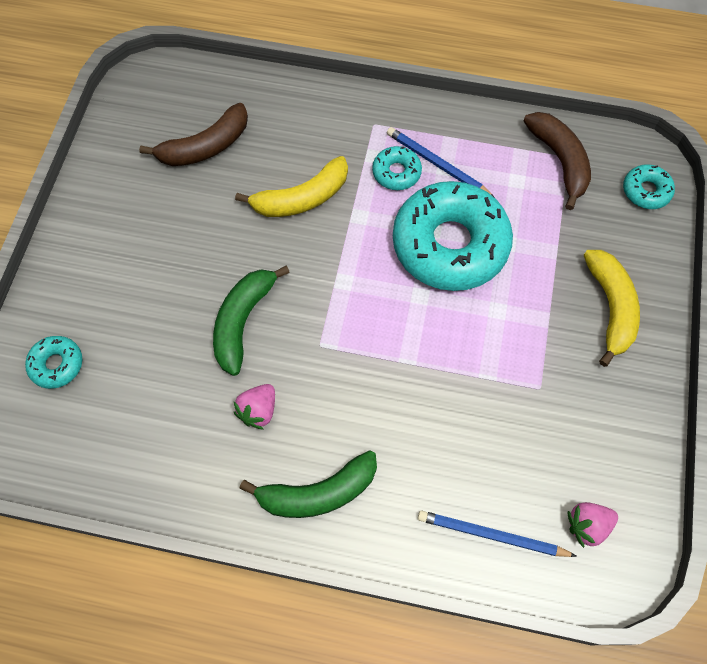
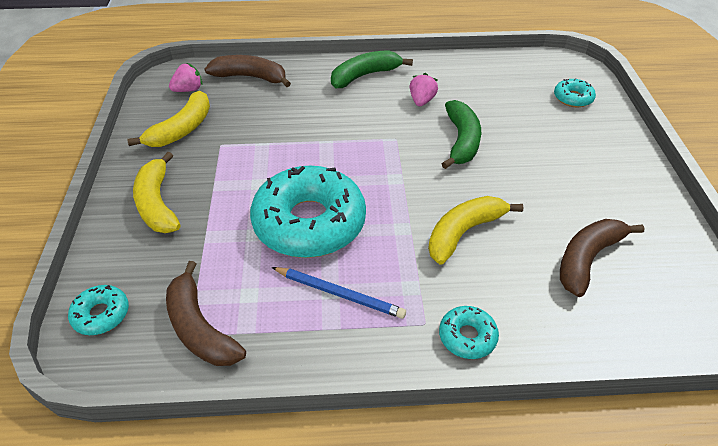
camera: 165 degrees right, 20 degrees down
(396, 173) = (380, 276): turquoise donut -> turquoise donut (467, 337)
(491, 535) = (250, 77): blue pencil -> brown banana
(591, 432) = (182, 129): none -> yellow banana

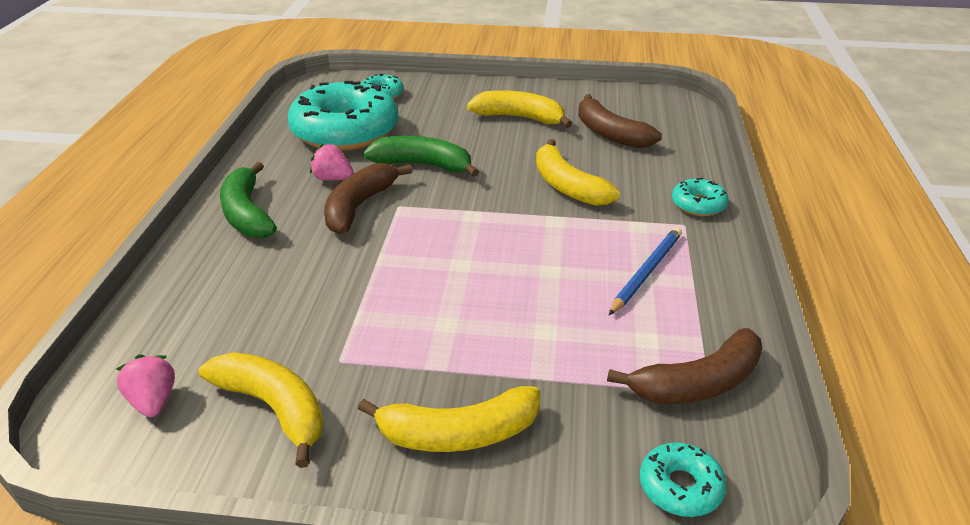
camera: 80 degrees left, 10 degrees down
(250, 77) = (169, 322): brown banana -> brown banana (359, 206)
(309, 223) = (533, 285): turquoise donut -> turquoise donut (345, 131)
(581, 188) = (520, 118): none -> yellow banana

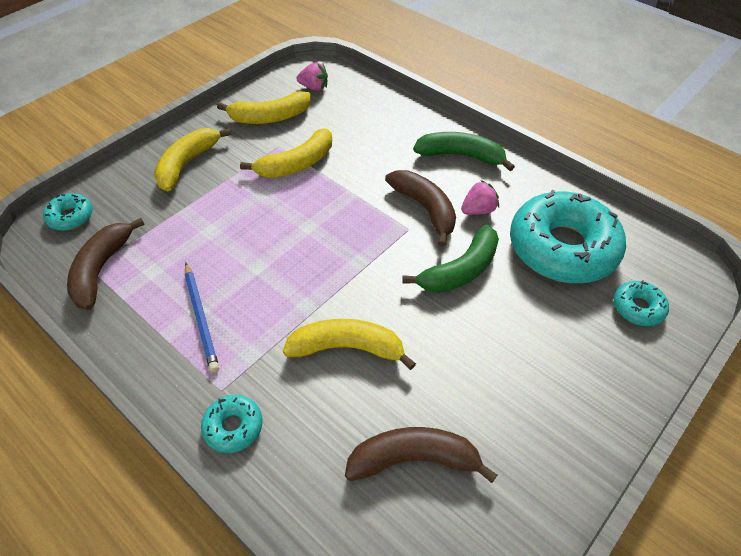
camera: 125 degrees right, 15 degrees up
(520, 118) = (507, 396): yellow banana -> yellow banana (297, 164)

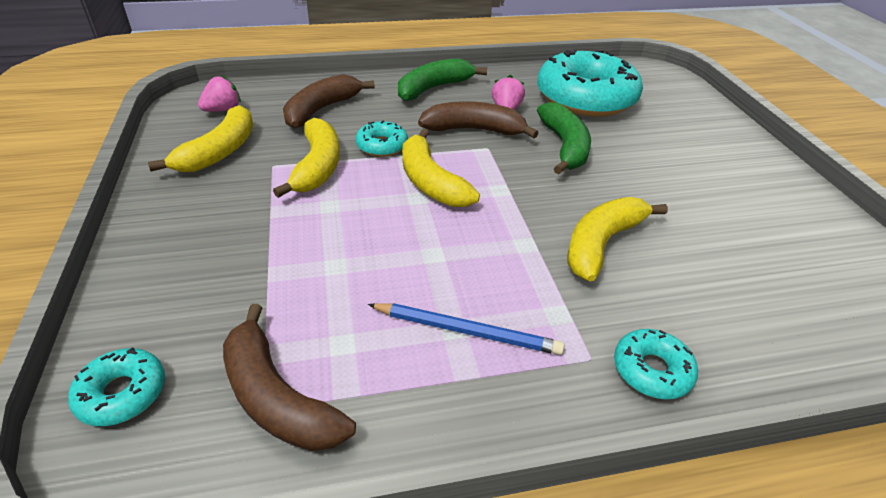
camera: 55 degrees left, 10 degrees down
(187, 164) = (195, 238): yellow banana -> yellow banana (430, 182)
(414, 459) = (757, 262): brown banana -> brown banana (321, 110)
(638, 308) = (669, 100): turquoise donut -> turquoise donut (382, 146)

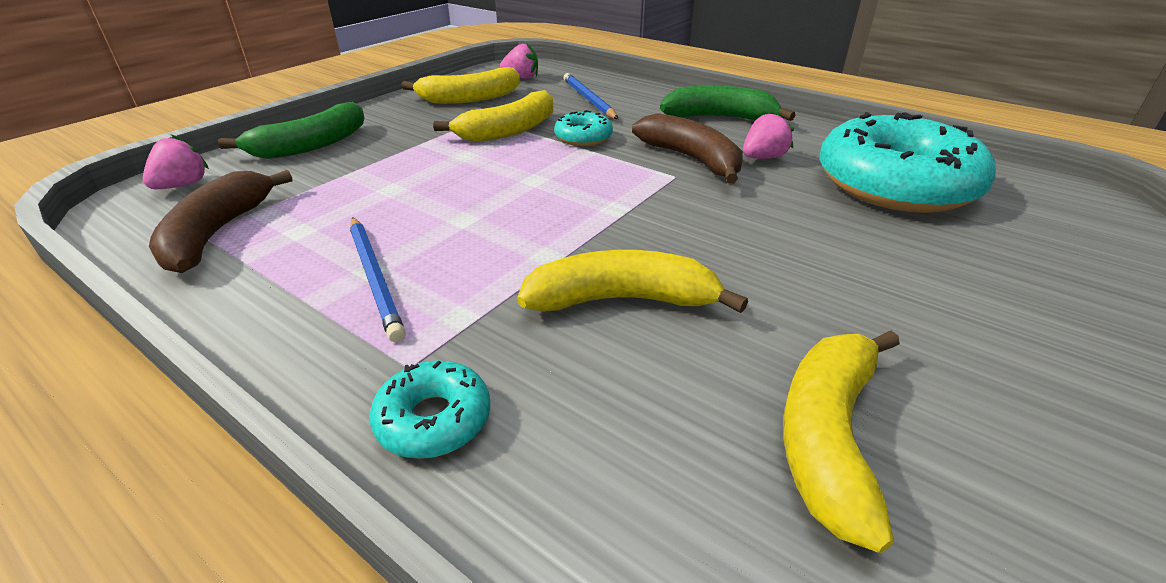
camera: 50 degrees right, 5 degrees down
(122, 393) = (182, 185): turquoise donut -> pink strawberry
(321, 110) = (588, 99): brown banana -> blue pencil
(430, 182) = (568, 175): yellow banana -> yellow banana (828, 436)
(564, 147) = (765, 210): green banana -> green banana (311, 145)

